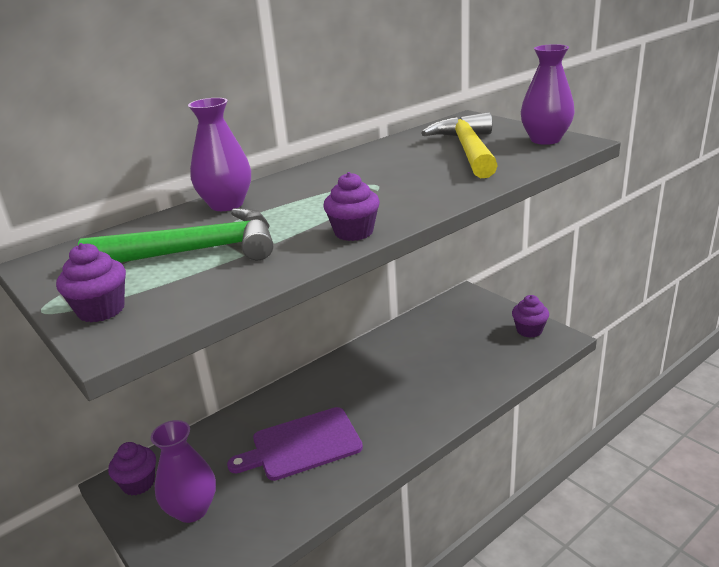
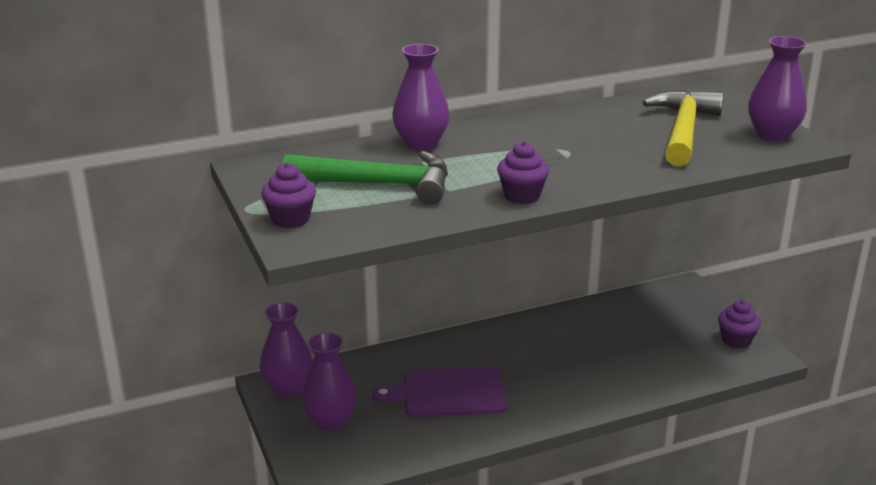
camera: 15 degrees right, 0 degrees up
(138, 483) = (288, 388): purple cupcake -> purple vase

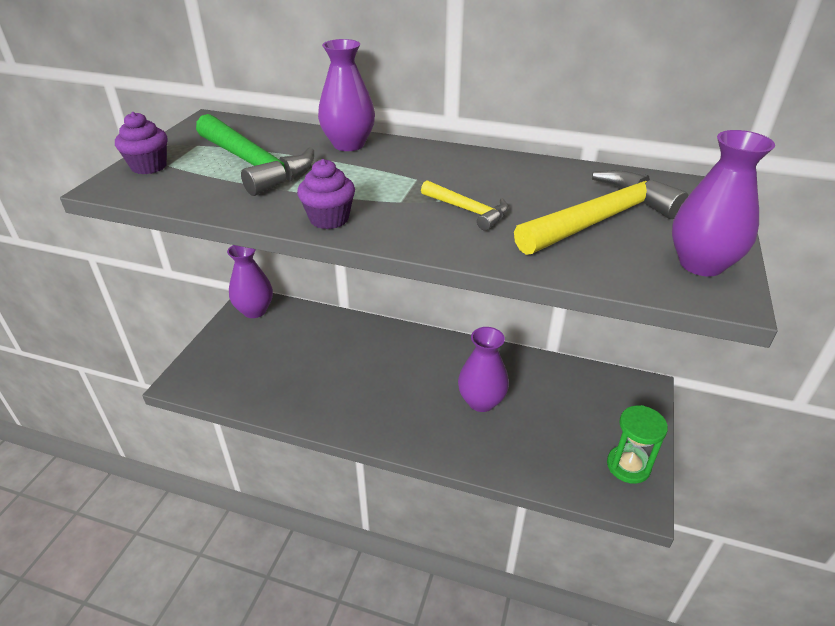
camera: 40 degrees right, 10 degrees up
(330, 421) = (244, 348): purple vase -> purple vase (481, 401)
(448, 393) = (338, 371): purple cutting board -> none
(599, 155) = (468, 211): none -> yellow hammer
(736, 340) = (628, 466): purple cupcake -> green hourglass

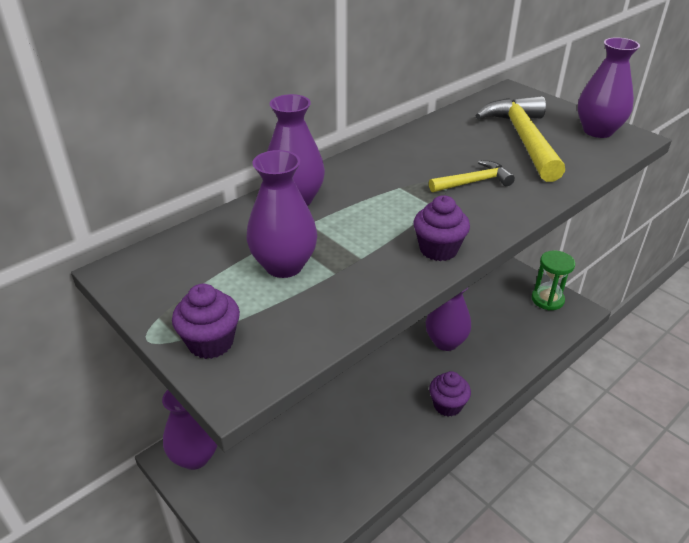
camera: 60 degrees left, 0 degrees up
(254, 165) = (284, 265): green hammer -> purple vase
(399, 430) = (447, 405): none -> purple cupcake

